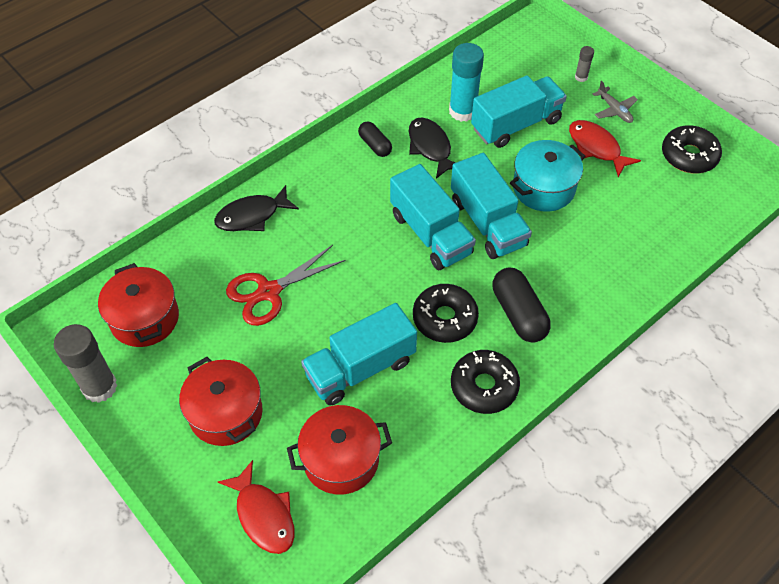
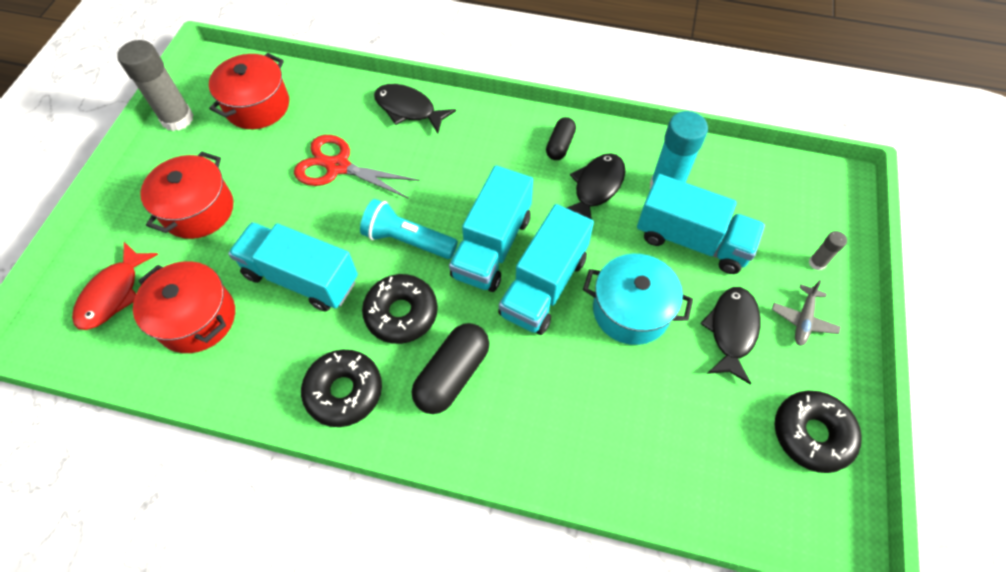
camera: 55 degrees right, 5 degrees up
(382, 282) = (408, 240): none -> turquoise flashlight
(596, 148) = (731, 330): red fish -> black fish

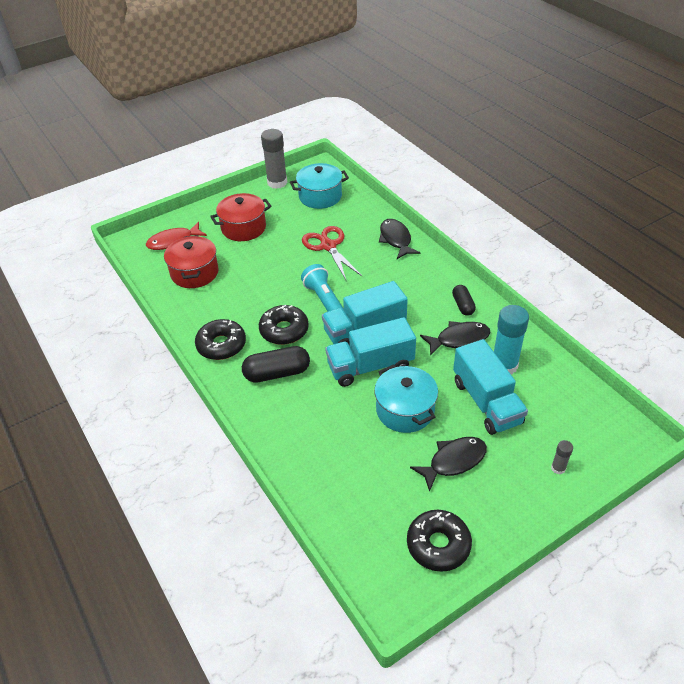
camera: 45 degrees right, 15 degrees down
(257, 106) = (320, 196): red pot -> turquoise pot
(301, 278) = (256, 285): turquoise truck -> none
(560, 145) = (463, 305): black capsule -> black capsule turned 75 degrees counterclockwise
(803, 320) = (508, 489): grey plane -> none

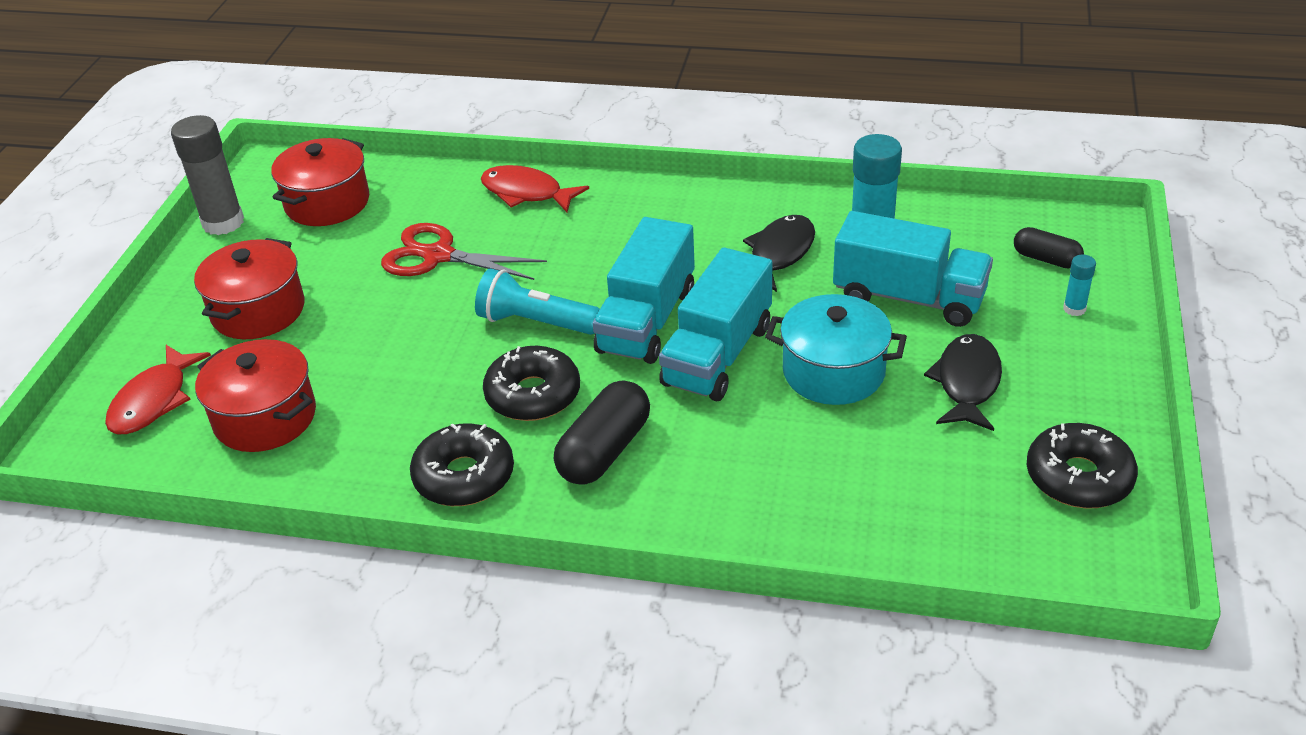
camera: 45 degrees left, 5 degrees down
(320, 196) = (327, 203): turquoise pot -> red pot
(396, 239) = (526, 193): black fish -> red fish
(463, 305) = (728, 215): black capsule -> black capsule (1046, 259)
(558, 468) = (1074, 309): grey glue stick -> turquoise glue stick

